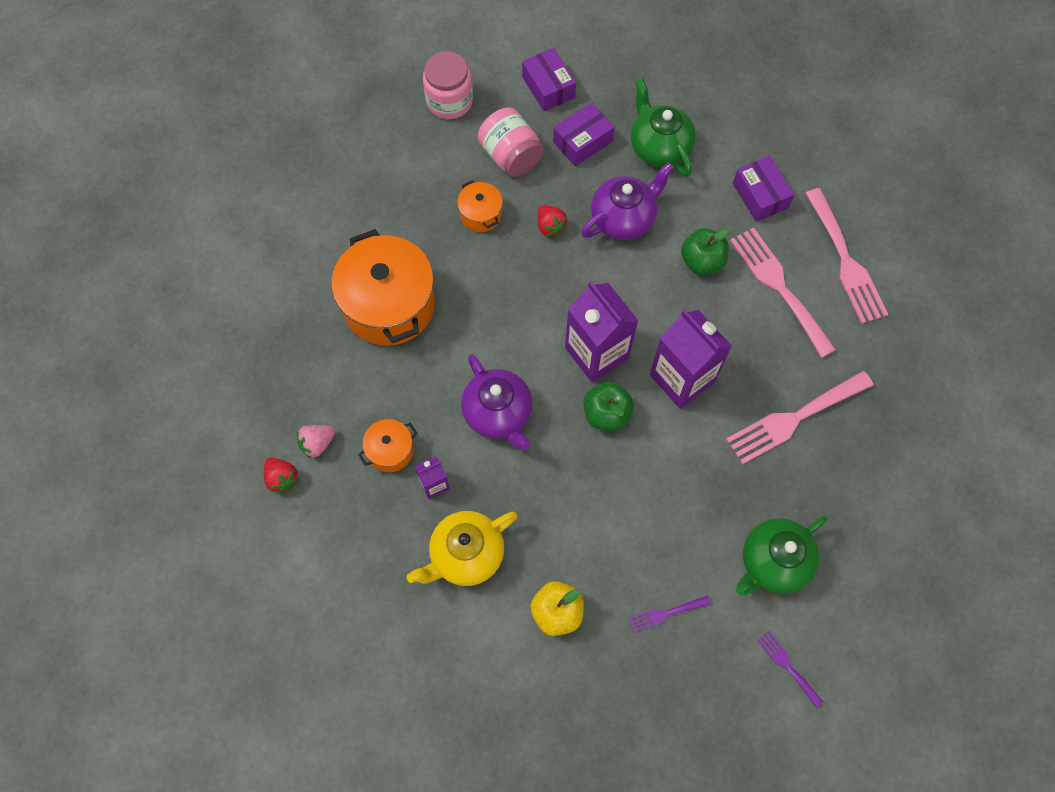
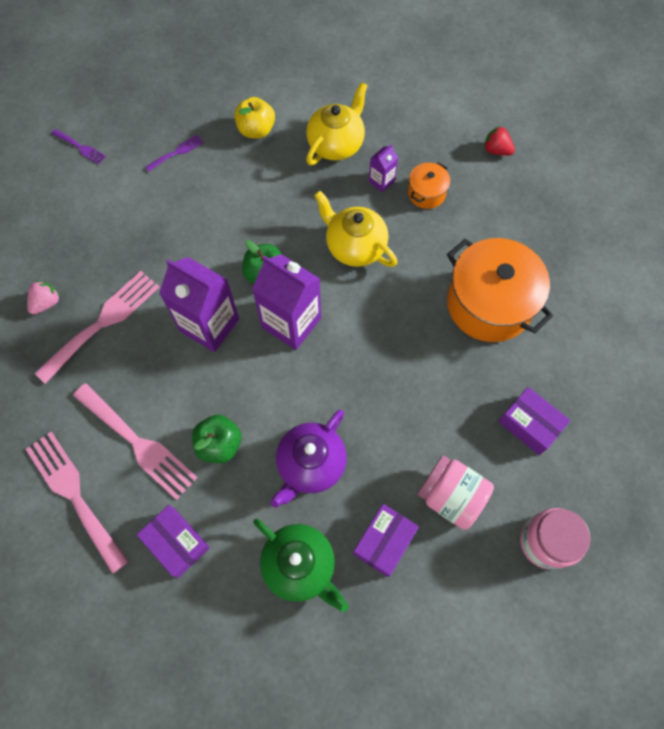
camera: 160 degrees right, 0 degrees up
(317, 444) = (484, 180): pink strawberry -> pink strawberry (47, 303)
(481, 214) = (450, 419): orange pot -> none
(498, 414) = (354, 246): purple teapot -> yellow teapot
(548, 87) = (448, 601): purple box -> purple box (529, 424)
(550, 227) = (379, 430): red strawberry -> none
(773, 562) = (102, 209): green teapot -> none

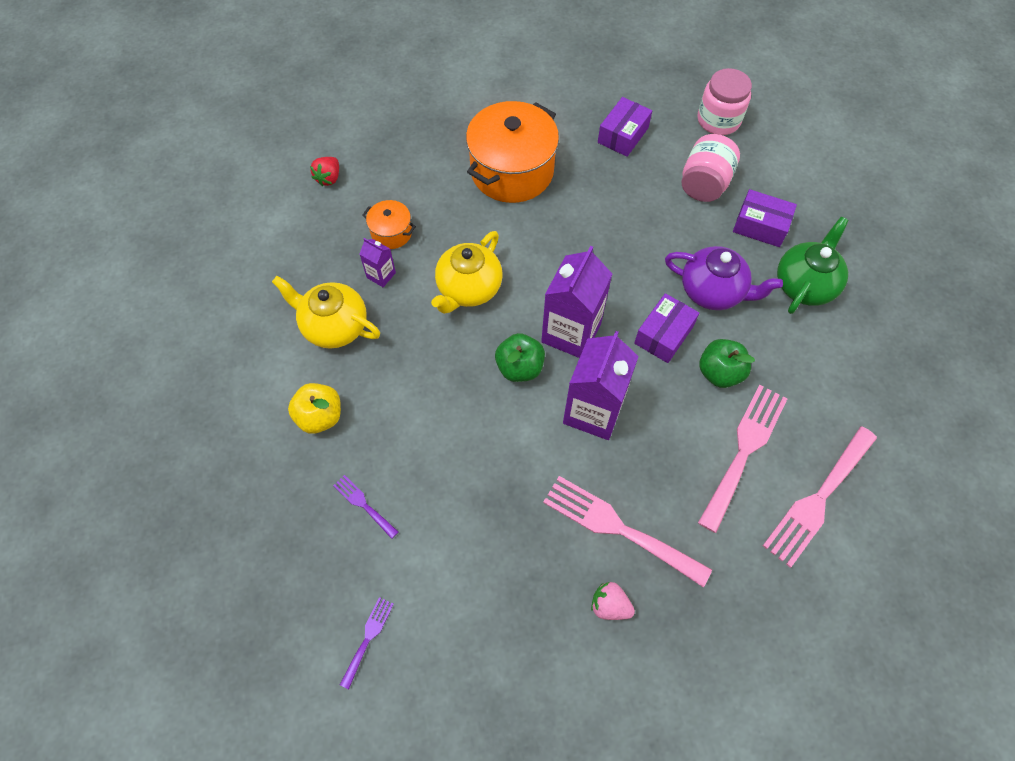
camera: 100 degrees left, 5 degrees down
(176, 542) = (825, 389): purple box -> purple box (664, 335)

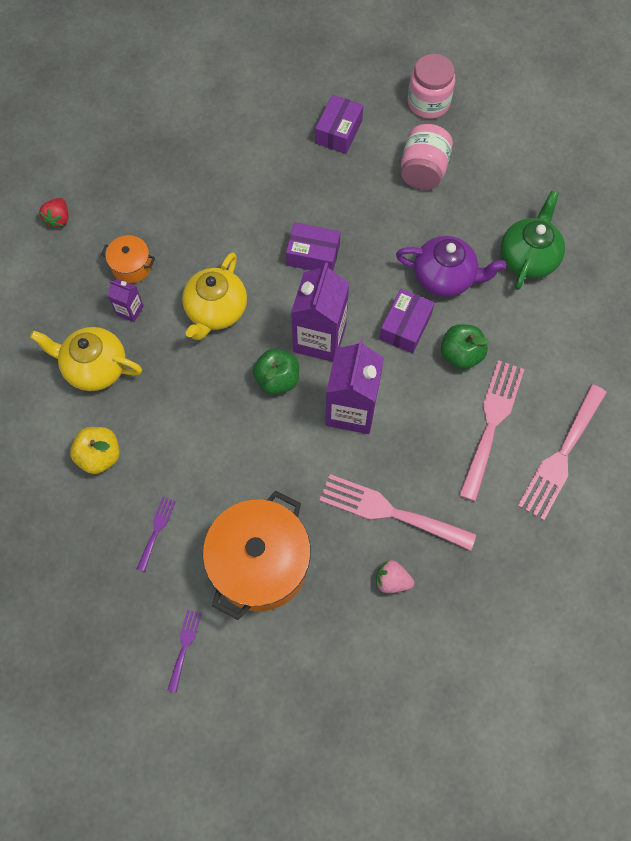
camera: 10 degrees left, 5 degrees up
(363, 504) = (156, 530): purple fork -> purple fork turned 75 degrees clockwise
(512, 171) = (237, 185): orange pot -> orange pot (260, 563)
(760, 226) = (481, 206): purple box -> purple box (313, 255)

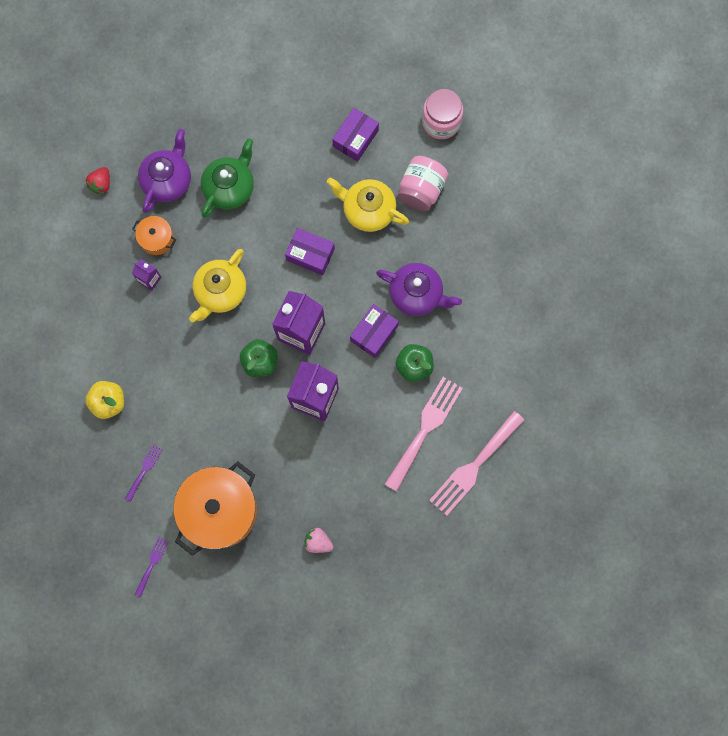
camera: 10 degrees right, 10 degrees up
(95, 367) = (114, 326): yellow teapot -> yellow teapot (368, 210)
(135, 204) = (168, 181): none -> purple teapot
(389, 512) = (327, 487): pink fork -> none
(528, 258) = (491, 288): green teapot -> green teapot (230, 188)

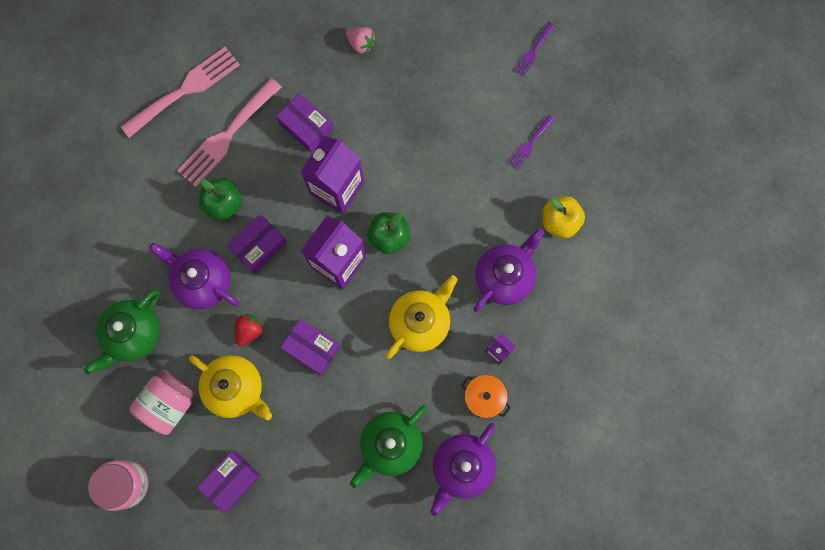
camera: 170 degrees left, 0 degrees up
(101, 184) = (541, 477): red strawberry -> red strawberry (249, 330)
(152, 344) = (504, 277): none -> purple teapot
(219, 510) = (457, 91): orange pot -> none
(354, 450) = (306, 127): none -> purple box
(465, 239) = (133, 334): none -> green teapot

